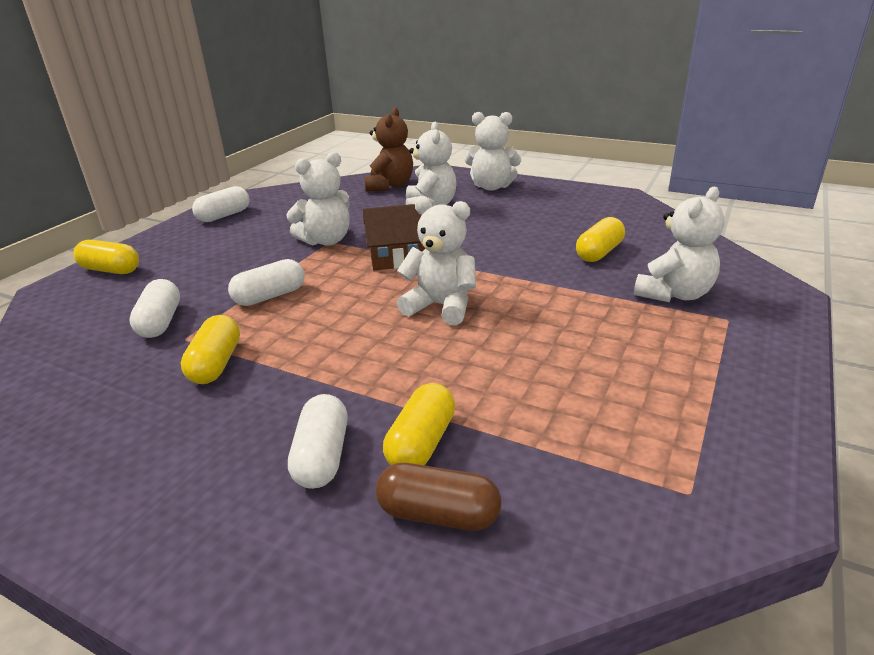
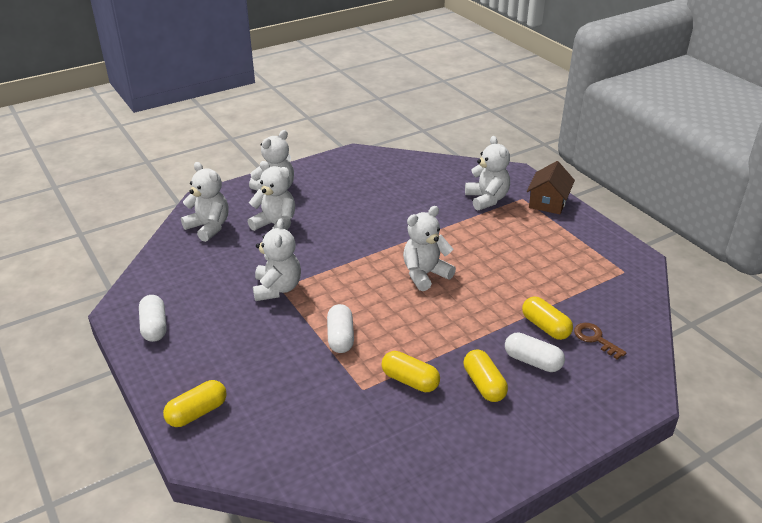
camera: 60 degrees left, 5 degrees up
(160, 322) = (326, 397): white capsule -> none
(390, 186) = (209, 227): brown teddy bear -> white teddy bear
(397, 257) = (342, 268): brown house -> brown house (548, 202)
(438, 514) = (595, 339): brown capsule -> brown key
(599, 253) = (420, 197): yellow capsule -> yellow capsule (484, 384)

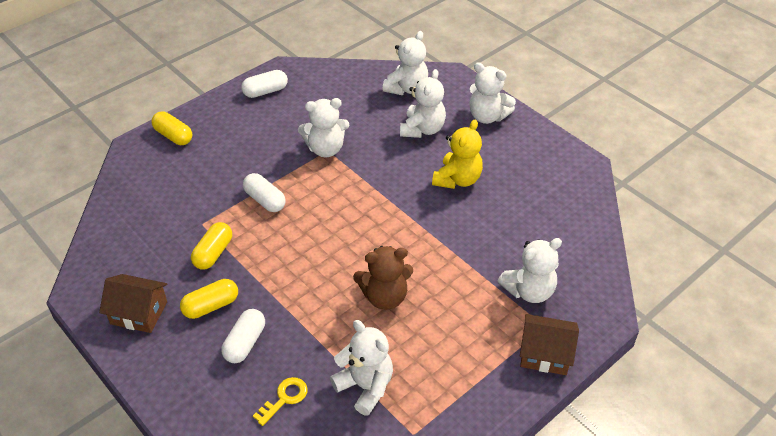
camera: 80 degrees right, 10 degrees up
(340, 337) = (265, 200): white capsule -> white capsule turned 60 degrees clockwise
(352, 215) = (457, 179): none -> yellow teddy bear
(425, 274) = (367, 248): white teddy bear -> white teddy bear (365, 386)
(485, 271) = (385, 297): none -> brown teddy bear
(488, 444) = (139, 313): none -> brown house
(545, 327) = (298, 353): yellow capsule -> none
(595, 339) = (284, 398): brown key -> yellow key

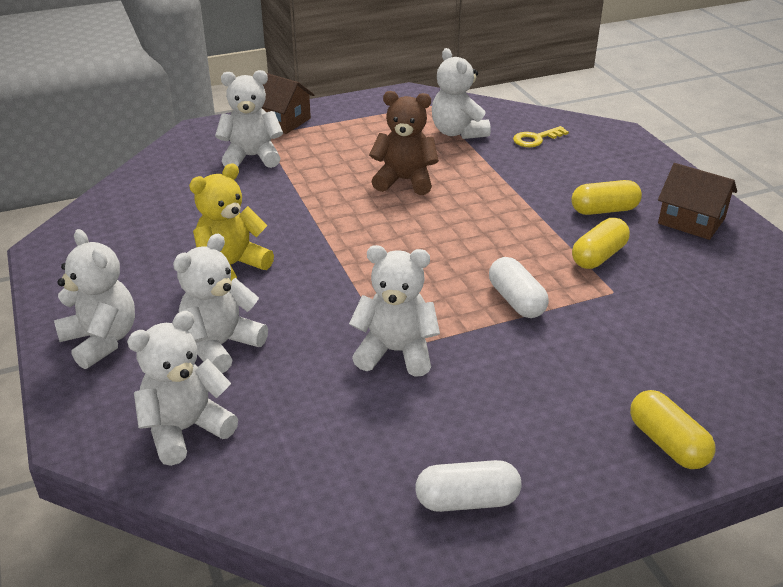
camera: 160 degrees left, 10 degrees down
(245, 343) = (568, 177): white capsule -> none

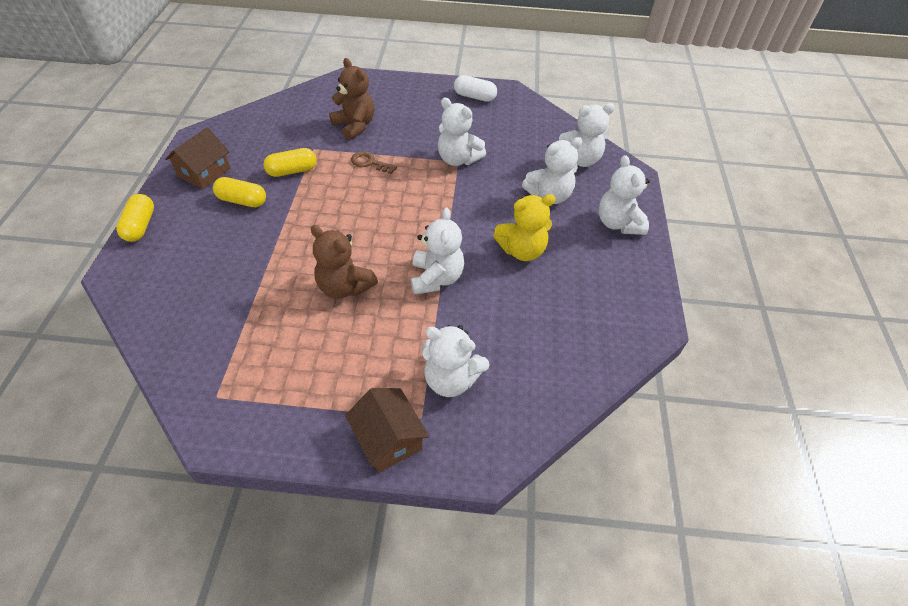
camera: 155 degrees left, 15 degrees up
(458, 132) = (240, 334): white teddy bear -> white teddy bear (436, 278)
(516, 300) = (370, 163): white capsule -> brown key
(536, 139) = (189, 293): yellow key -> none
(605, 347) = (355, 126): none -> brown teddy bear
(667, 443) = (378, 86): yellow capsule -> yellow capsule (140, 226)
(691, 220) = (204, 172): brown house -> brown house turned 60 degrees clockwise

